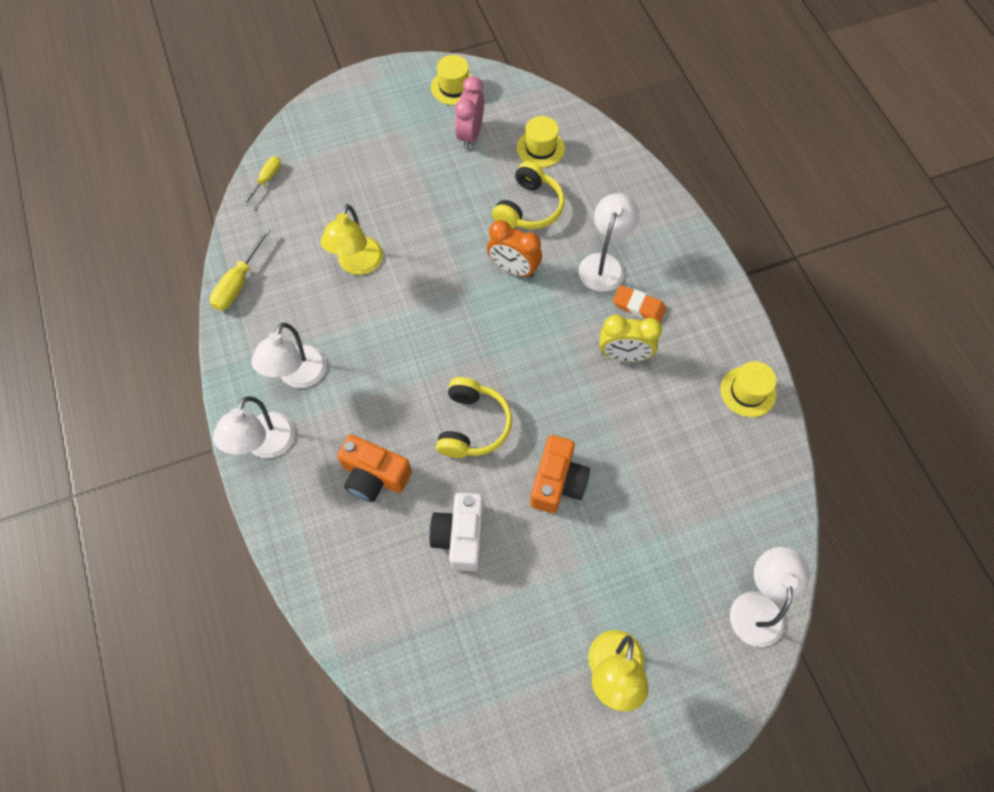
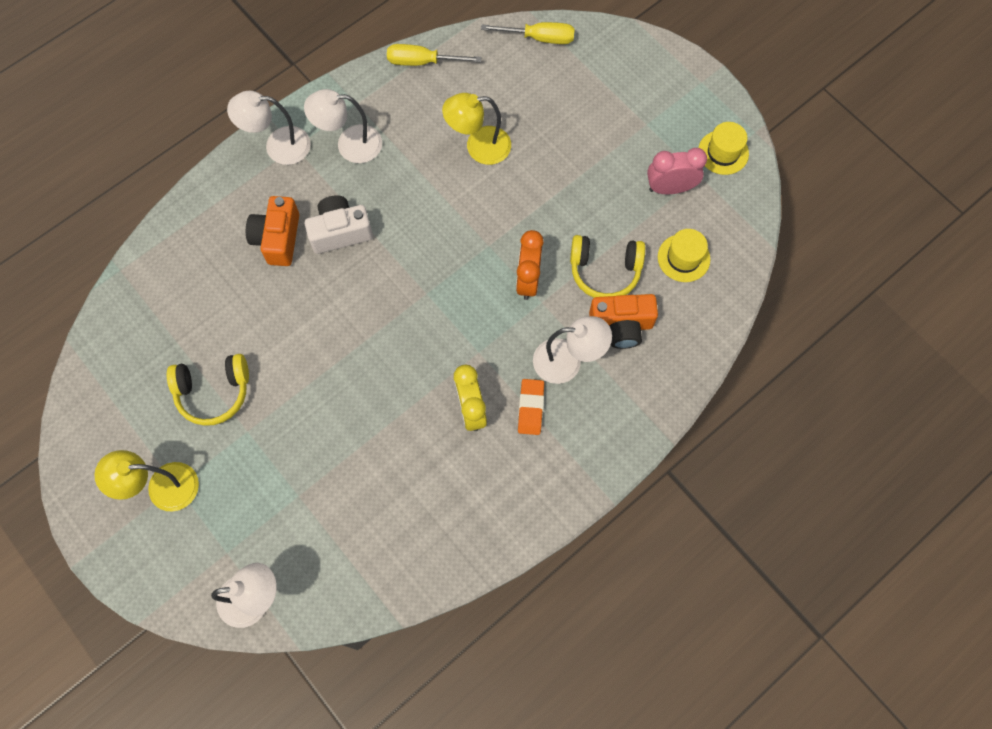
camera: 70 degrees right, 5 degrees up
(267, 179) = (539, 38): yellow screwdriver -> yellow screwdriver, size x1.51
(460, 536) = (245, 326): white camera -> white camera (340, 232)
(473, 425) = (351, 300): yellow headphones -> yellow headphones (213, 392)
(557, 482) = (320, 389): orange camera -> orange camera (621, 326)
(748, 391) = (473, 538): yellow hat -> none

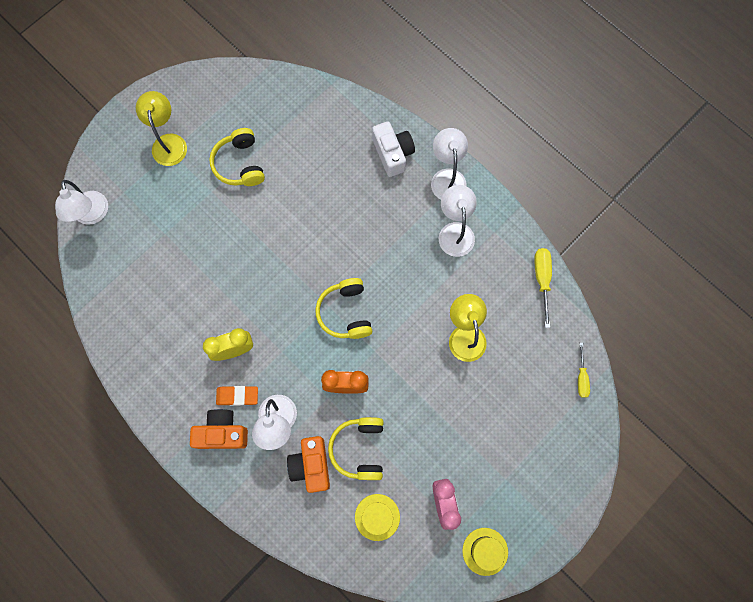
camera: 85 degrees right, 5 degrees up
(278, 238) = (366, 189): orange camera -> orange camera (222, 432)
(340, 232) = (376, 234): white camera -> white camera (393, 153)
(437, 274) = (345, 313): none -> yellow headphones
(539, 38) = (581, 377): yellow screwdriver -> yellow screwdriver, size x0.66

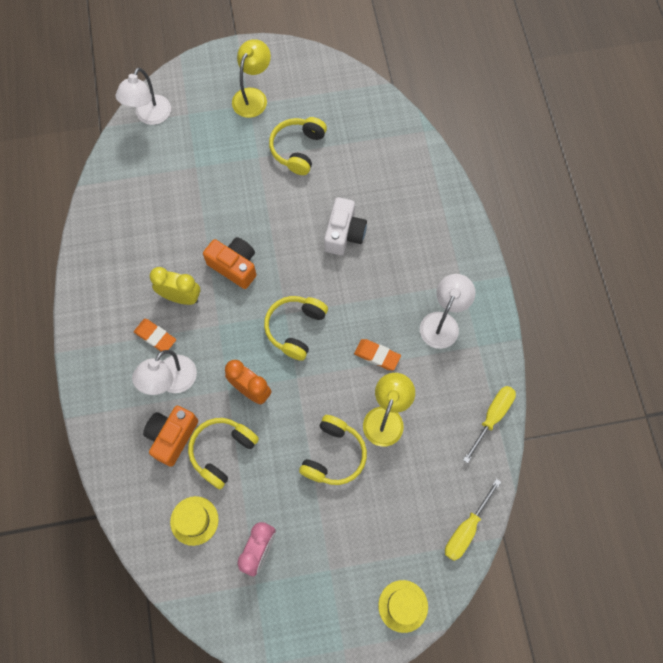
camera: 35 degrees right, 5 degrees down
(222, 432) = (121, 358): orange camera -> orange camera (234, 266)
(393, 153) = (435, 221): white camera -> white camera (344, 234)
(424, 291) = (377, 355): none -> orange eraser
(446, 391) = (334, 455): none -> yellow headphones
(447, 177) = (469, 272): white lamp -> none
(485, 551) = (265, 620): yellow hat -> yellow hat (403, 606)
(581, 377) = (466, 529): yellow screwdriver -> yellow screwdriver, size x1.51

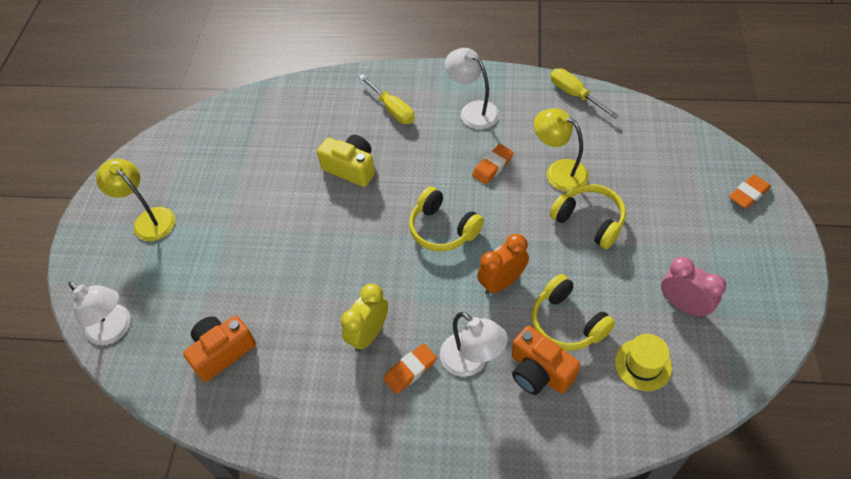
camera: 70 degrees left, 15 degrees down
(234, 266) = (350, 273): orange camera -> orange camera (222, 352)
(298, 149) = (235, 190): yellow headphones -> none
(344, 234) = (351, 168): white camera -> yellow camera
(403, 606) = (748, 194): yellow hat -> orange eraser
(466, 529) = (678, 133): yellow screwdriver -> yellow screwdriver (392, 109)

